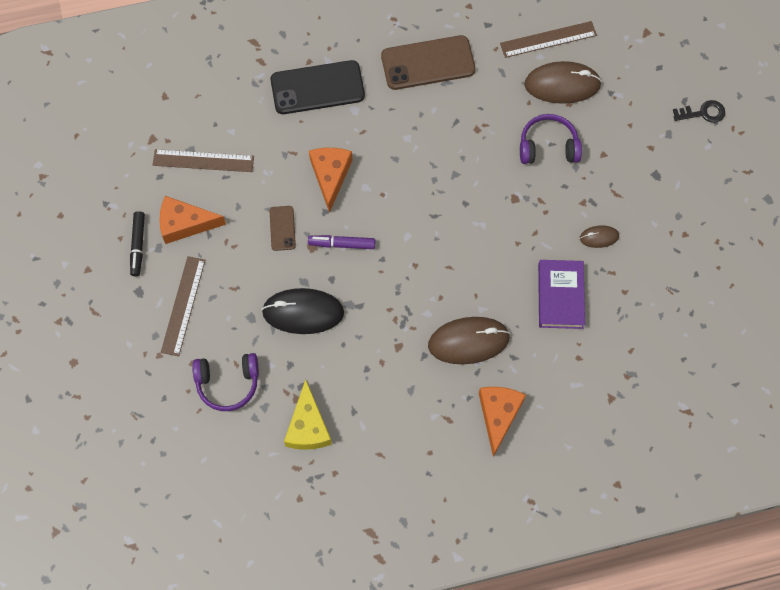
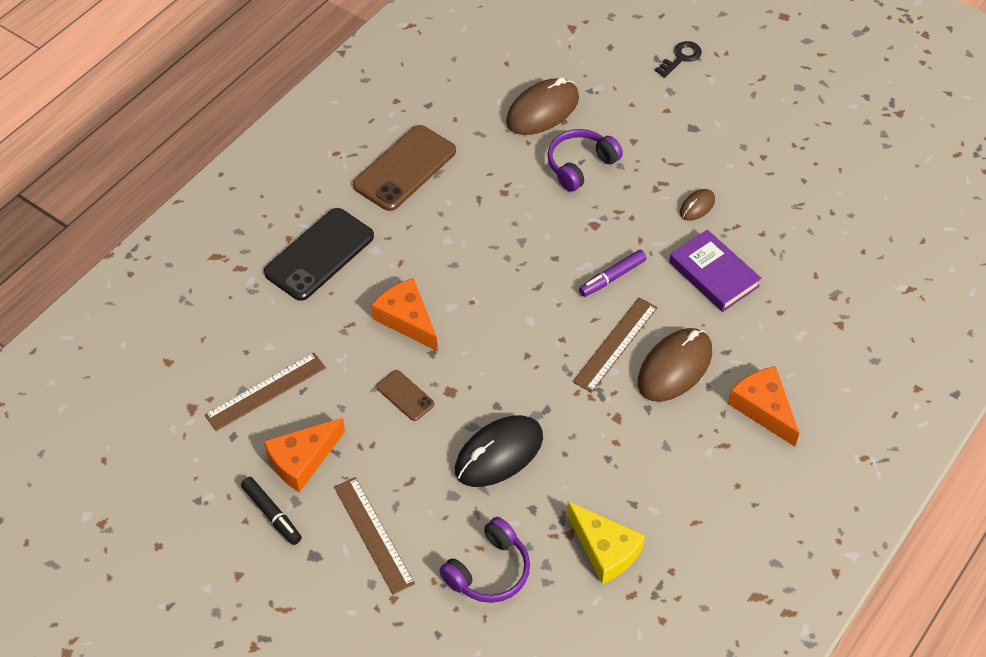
camera: 40 degrees left, 15 degrees down
(342, 244) = (476, 369): purple marker -> purple marker (612, 277)
(548, 39) = (494, 83): brown ruler -> brown ruler (615, 344)

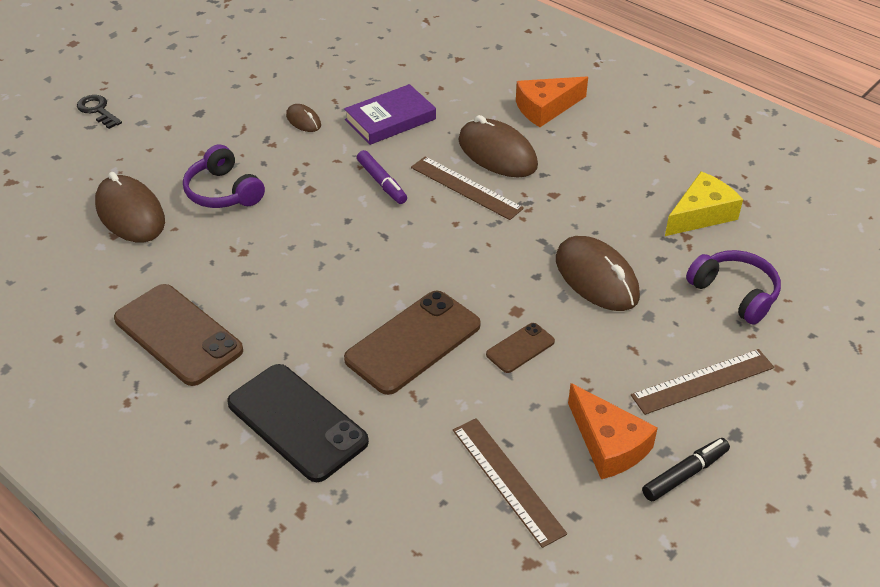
camera: 85 degrees left, 10 degrees down
(407, 319) = (413, 342): orange cheese -> brown phone
(499, 453) = (596, 278): black mouse -> brown mouse

